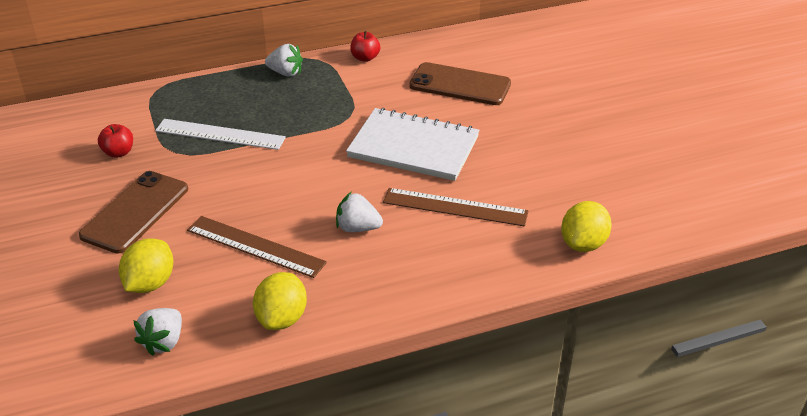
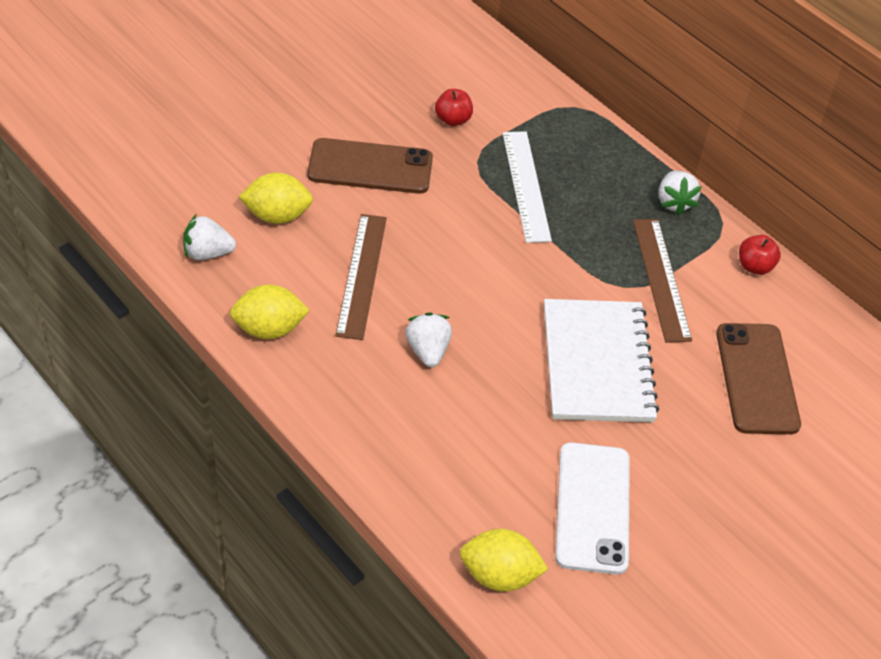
camera: 65 degrees right, 10 degrees up
(455, 207) = (506, 431): brown ruler -> brown ruler (661, 279)
(539, 184) = (593, 508): none -> white phone

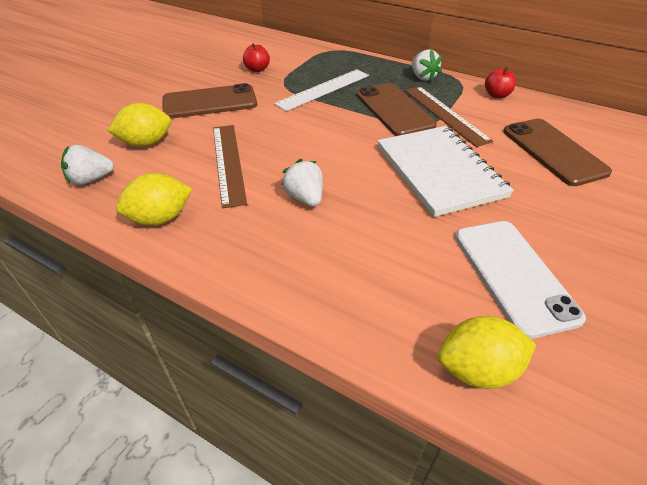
camera: 15 degrees left, 5 degrees down
(525, 185) = (323, 89): white ruler -> white ruler turned 75 degrees clockwise
(599, 251) = (394, 110): none -> brown phone

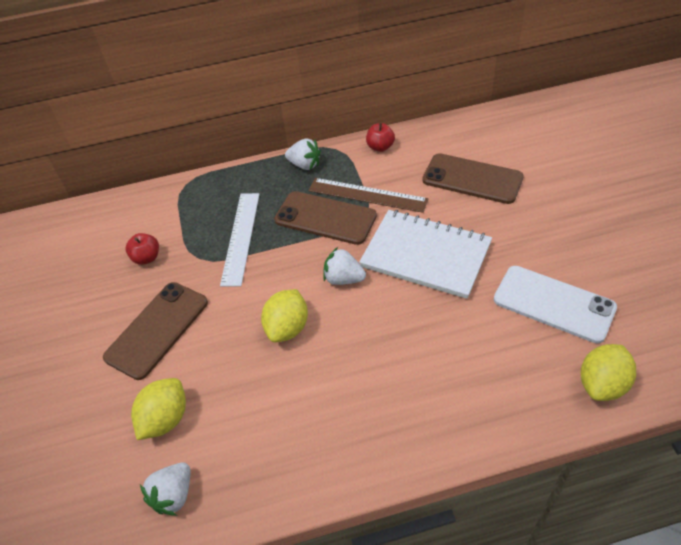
camera: 40 degrees left, 5 degrees up
(160, 218) = (290, 470): yellow lemon -> yellow lemon (287, 328)
(228, 163) = (268, 376): brown ruler -> none
(305, 198) = (368, 356): white strawberry -> white strawberry (343, 279)

